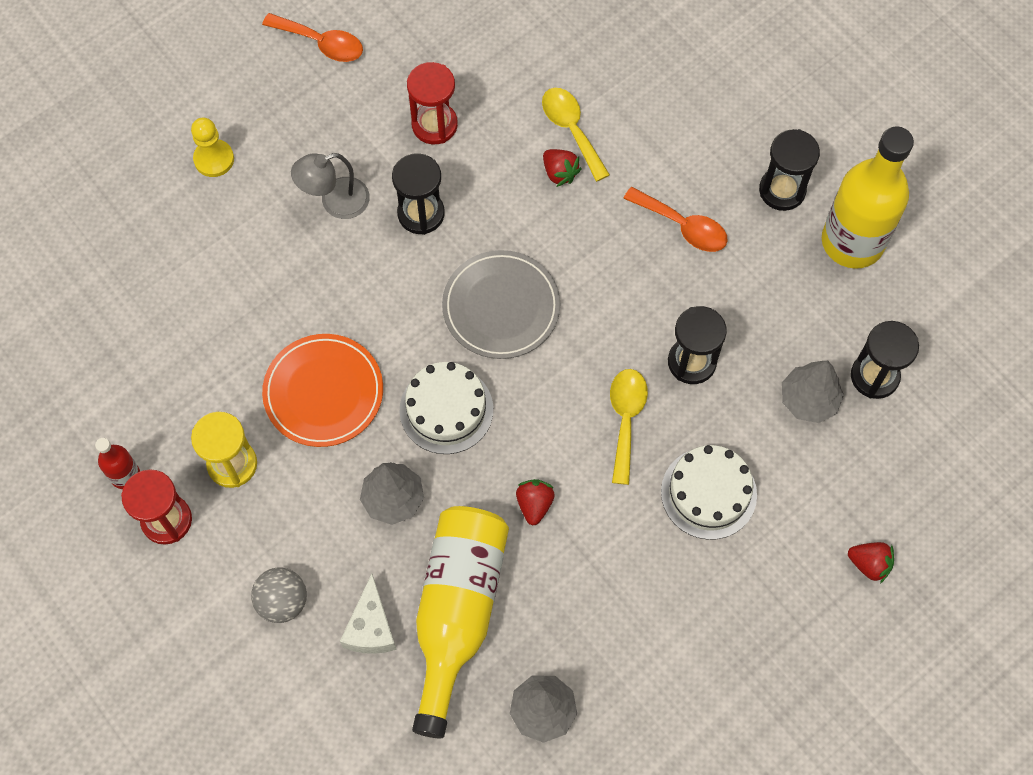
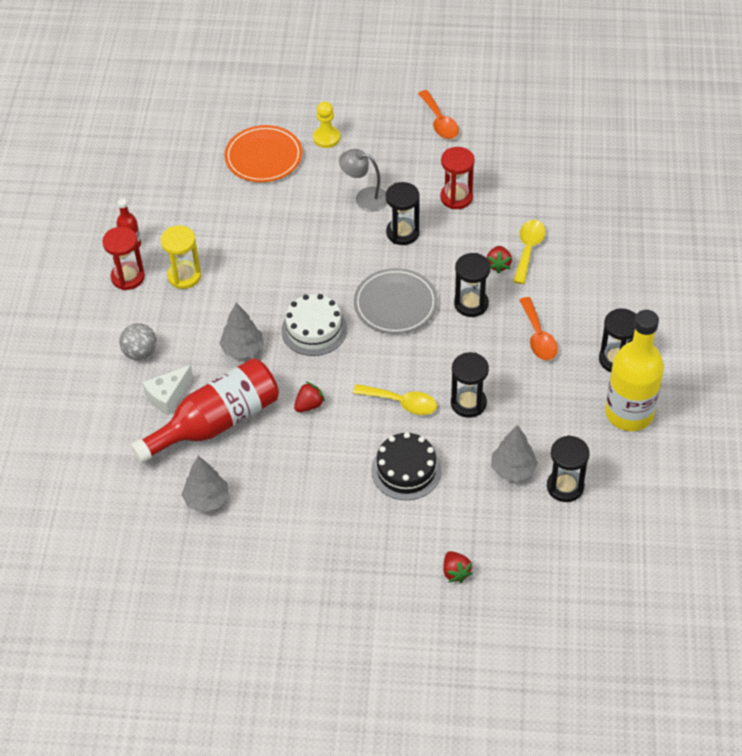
camera: 45 degrees right, 15 degrees down
(323, 392) = (262, 277): orange plate -> orange plate (263, 157)
(457, 612) = (216, 422): yellow bottle -> red bottle
(578, 242) = (471, 304): none -> black hourglass
(626, 419) = (401, 403): yellow spoon -> yellow spoon turned 60 degrees clockwise
(708, 493) = (406, 470): white cake -> black cake

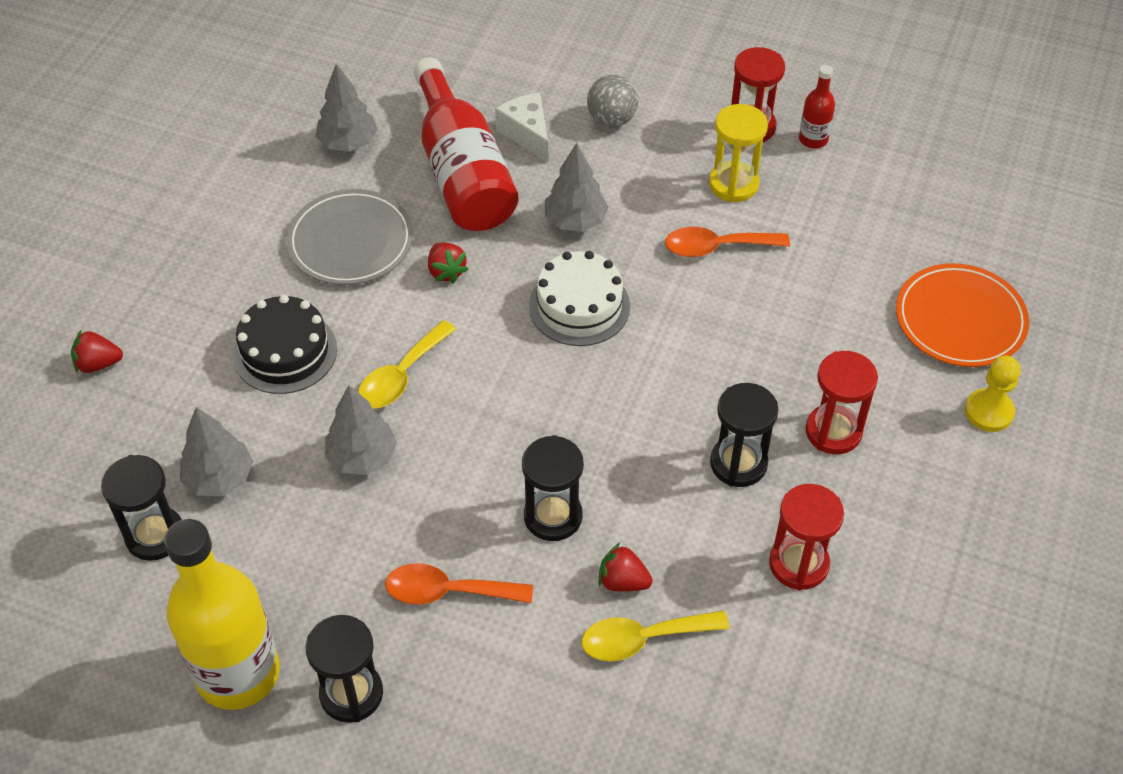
camera: 105 degrees right, 0 degrees up
(365, 197) = (833, 431): grey lamp -> red hourglass
(395, 304) = (590, 415): grey plate -> grey plate (350, 241)
(439, 122) = (999, 592): orange spoon -> orange spoon (716, 247)
(468, 403) = (362, 457): black hourglass -> grey tree
(528, 249) = (643, 639): yellow spoon -> yellow spoon turned 135 degrees clockwise

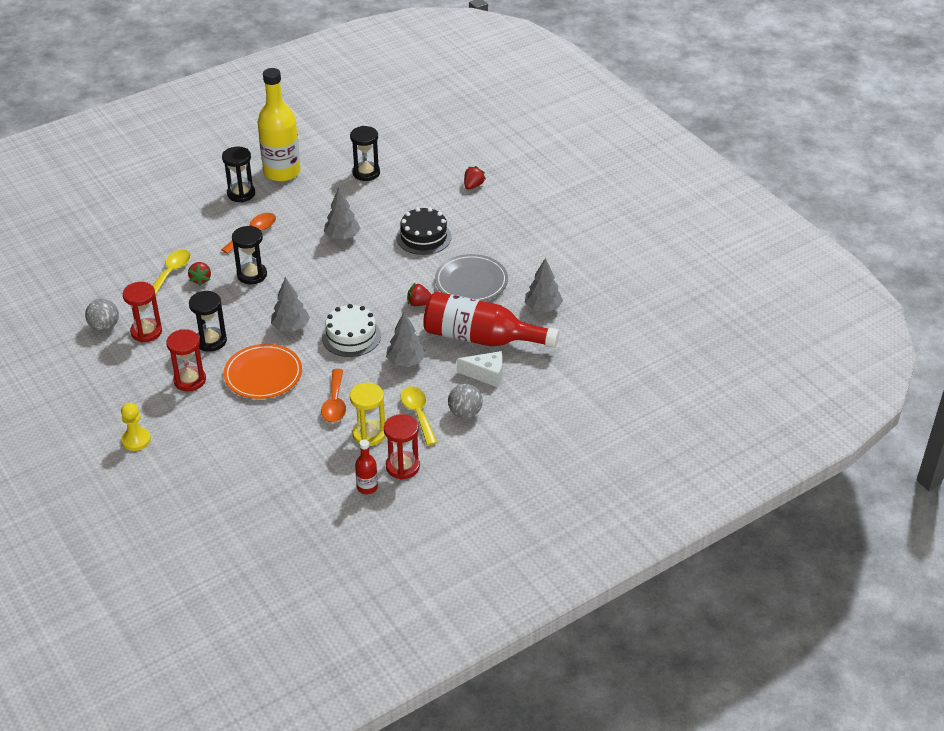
camera: 125 degrees right, 10 degrees down
(219, 478) = (375, 197): grey tree -> grey tree (291, 327)
(401, 376) = (373, 264): yellow spoon -> yellow spoon (418, 414)
(622, 581) = (201, 279): red strawberry -> red strawberry turned 120 degrees clockwise
(716, 247) = (335, 403): orange spoon -> orange spoon turned 150 degrees clockwise
(842, 633) = (104, 326): none -> grey ball
(960, 319) = (192, 466): orange plate -> orange plate (263, 374)

